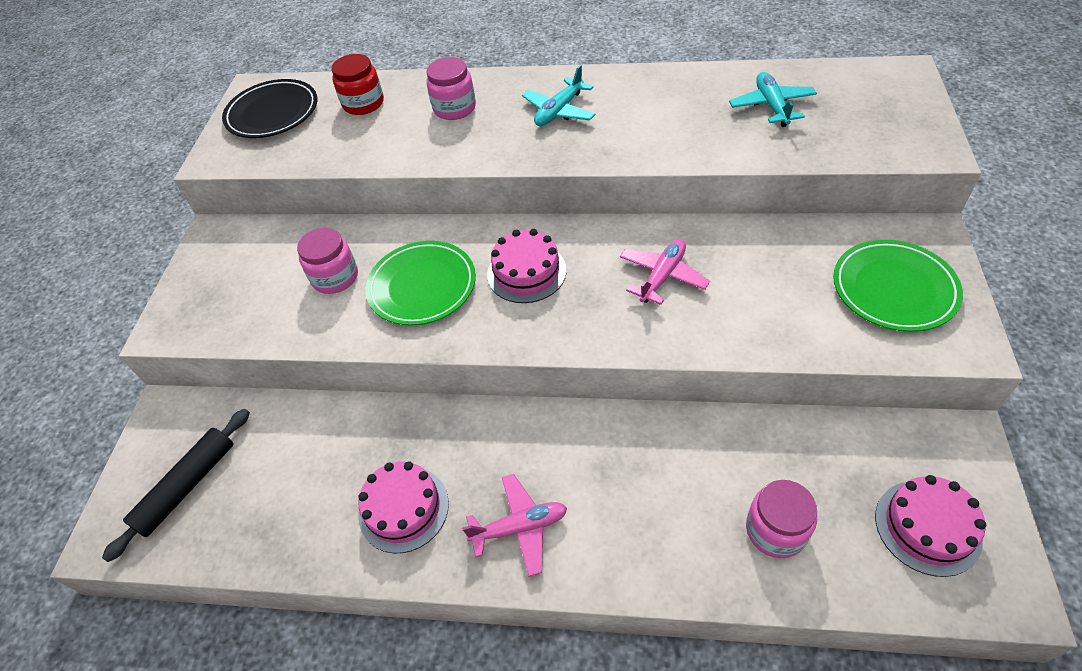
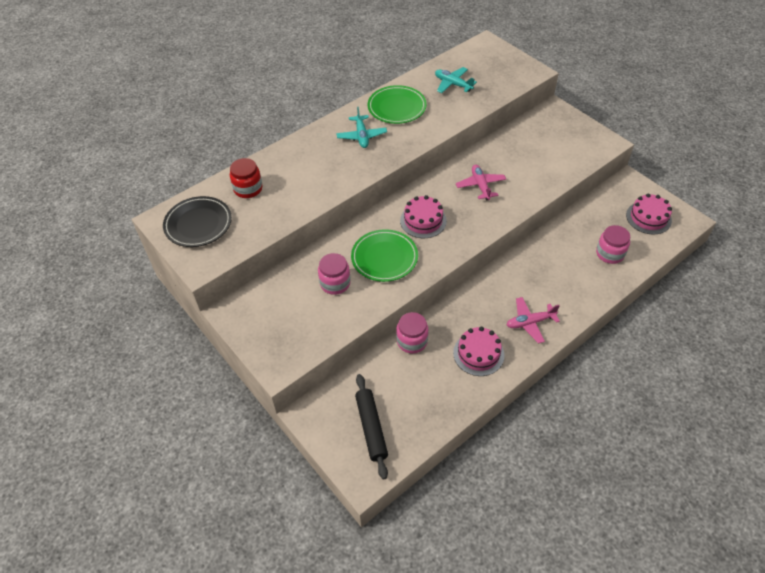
camera: 50 degrees left, 0 degrees up
(454, 108) = (305, 163): pink jar -> pink jar (412, 341)
(520, 527) = (530, 322): pink plane -> pink plane turned 135 degrees counterclockwise
(893, 289) = (565, 138): green plate -> green plate (397, 107)

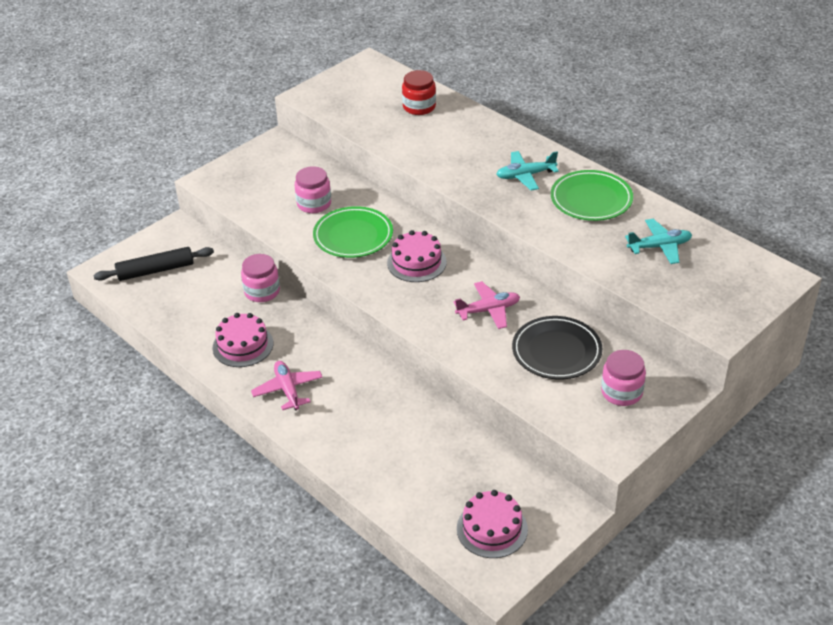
camera: 85 degrees right, 10 degrees down
(198, 224) = (363, 85): black plate -> black plate (556, 351)
(453, 84) = (659, 247): turquoise plane -> turquoise plane turned 45 degrees clockwise
(610, 254) = (411, 476): pink jar -> pink jar (621, 392)

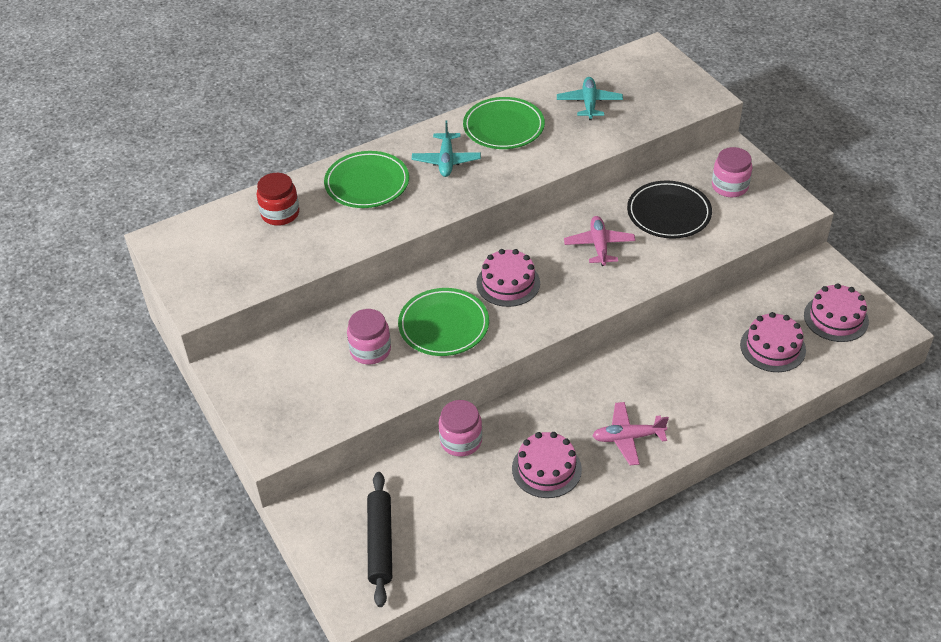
camera: 75 degrees left, 5 degrees up
(431, 480) = (772, 347): none -> pink cake
(475, 140) = (367, 183): none -> green plate

